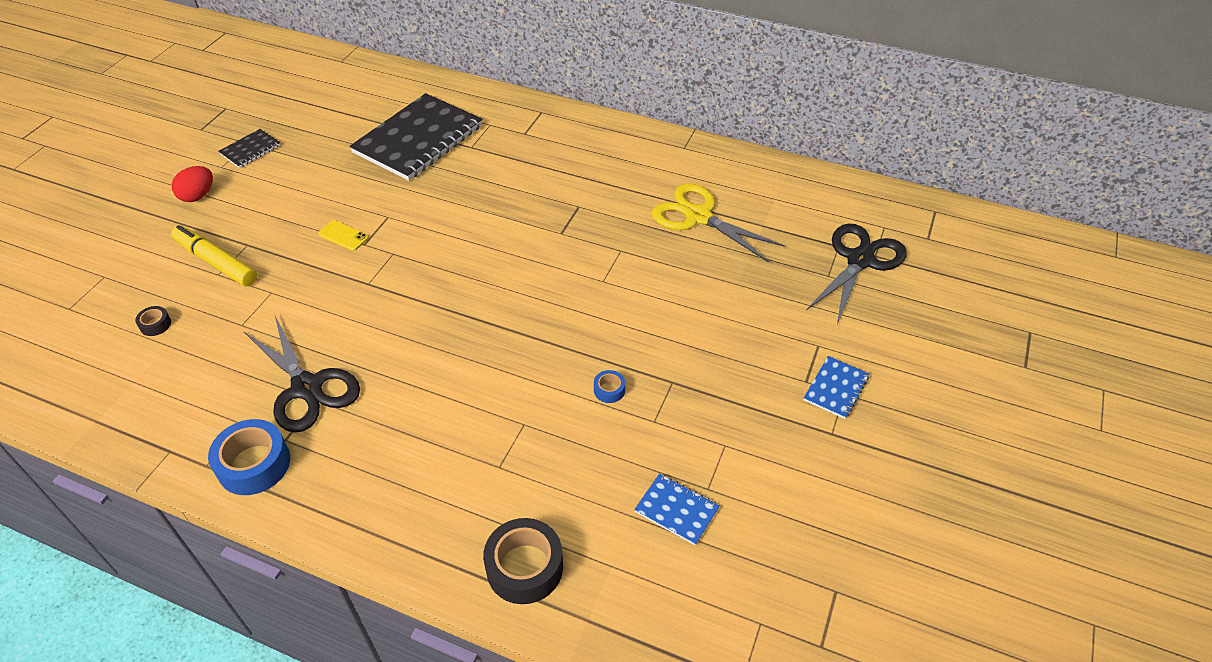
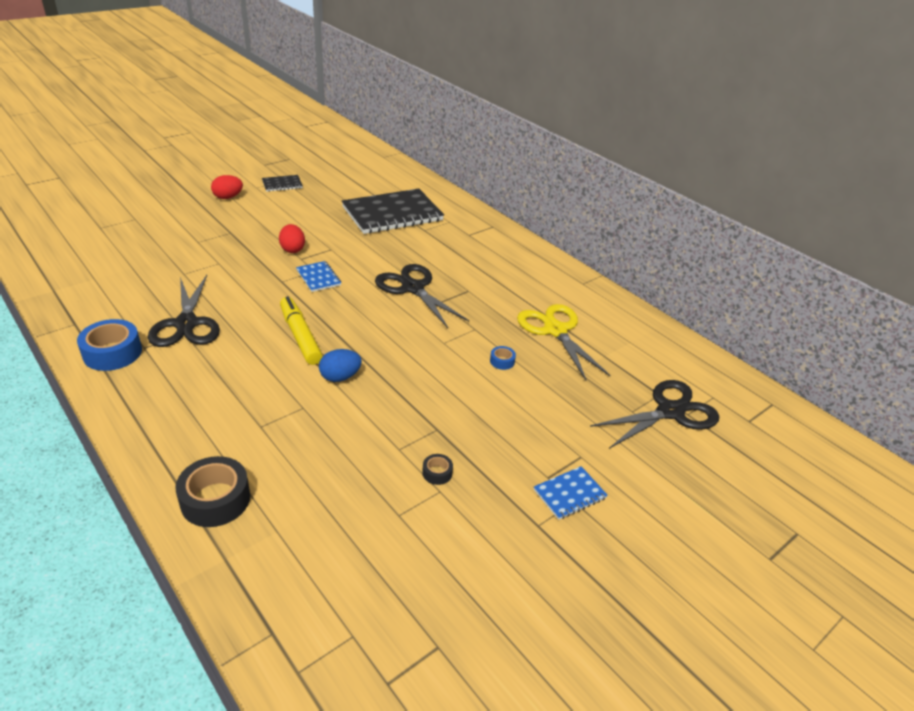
camera: 25 degrees right, 10 degrees down
(155, 324) = (136, 254): black tape -> black tape (437, 473)
(216, 262) = (203, 235): yellow marker -> yellow marker (300, 336)
(343, 236) = (292, 249): yellow phone -> red egg
(519, 228) = (412, 288): none -> black scissors
(532, 371) = (340, 377): none -> blue egg
(609, 390) = (384, 413): blue tape -> blue tape (502, 361)
(676, 510) = (360, 518): blue notebook -> blue notebook (318, 278)

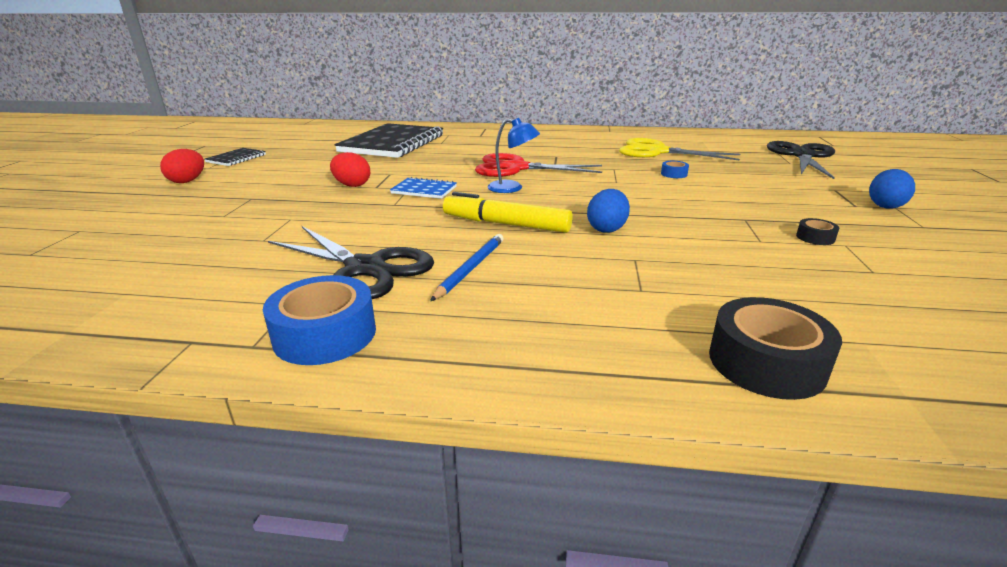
camera: 40 degrees left, 10 degrees down
(223, 356) = (470, 268): none -> blue pencil
(368, 307) = (512, 188): none -> blue lamp
(412, 288) = (516, 168): black scissors -> red scissors
(569, 494) = (885, 206): blue notebook -> blue egg

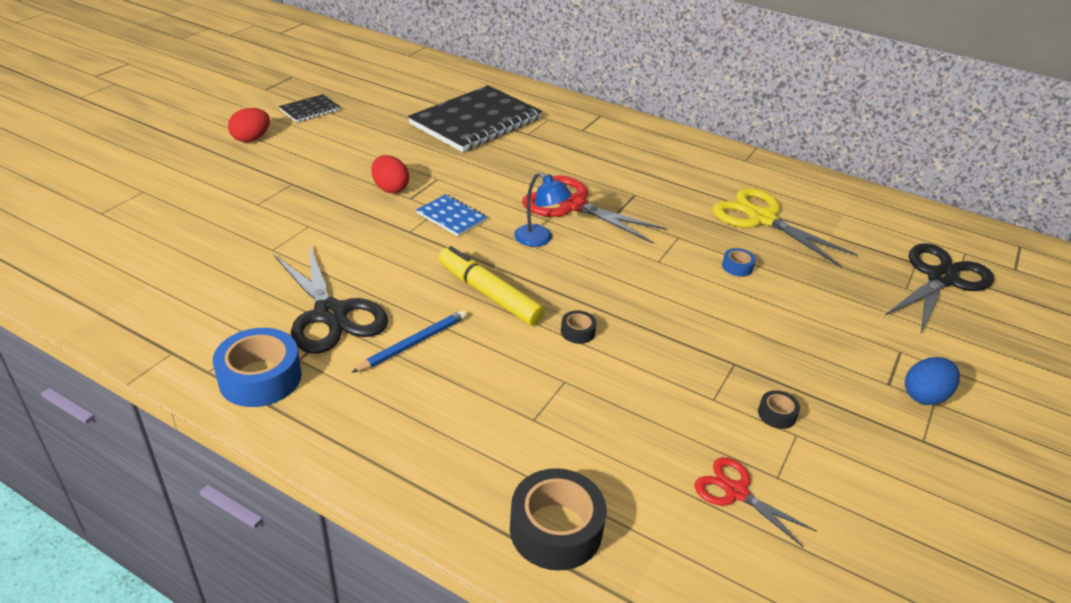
camera: 20 degrees right, 10 degrees up
(607, 229) = (577, 332): blue egg -> black tape
(862, 289) = (736, 492): none -> red scissors

